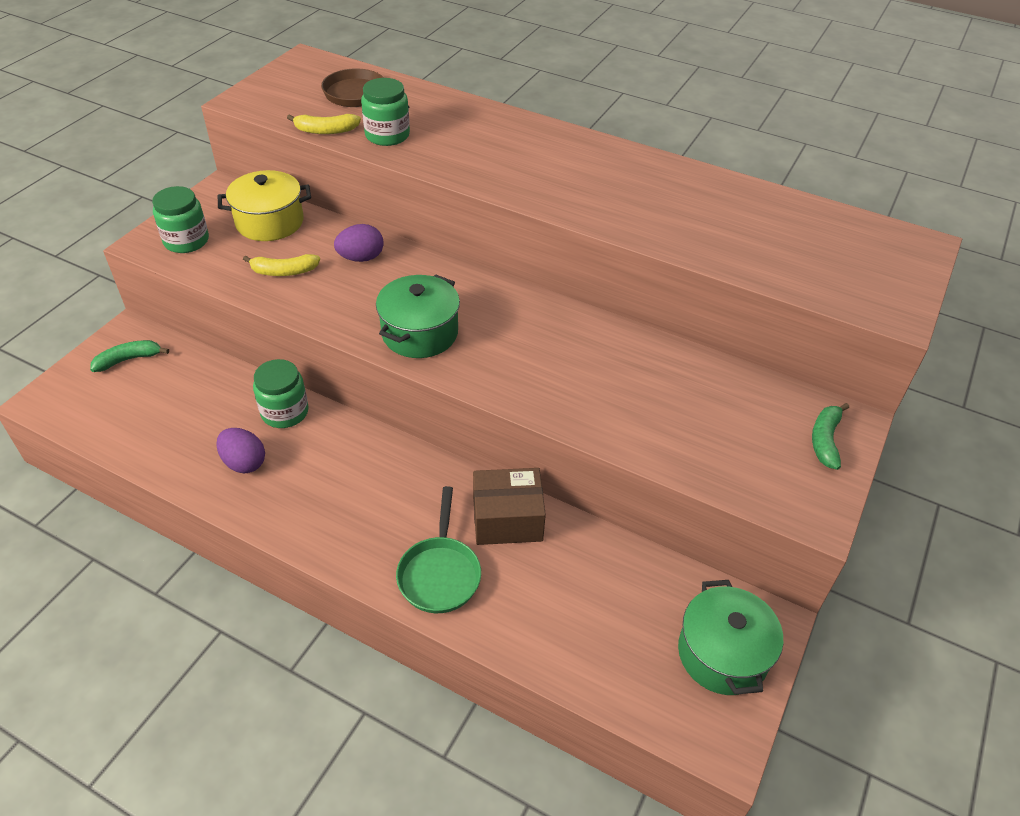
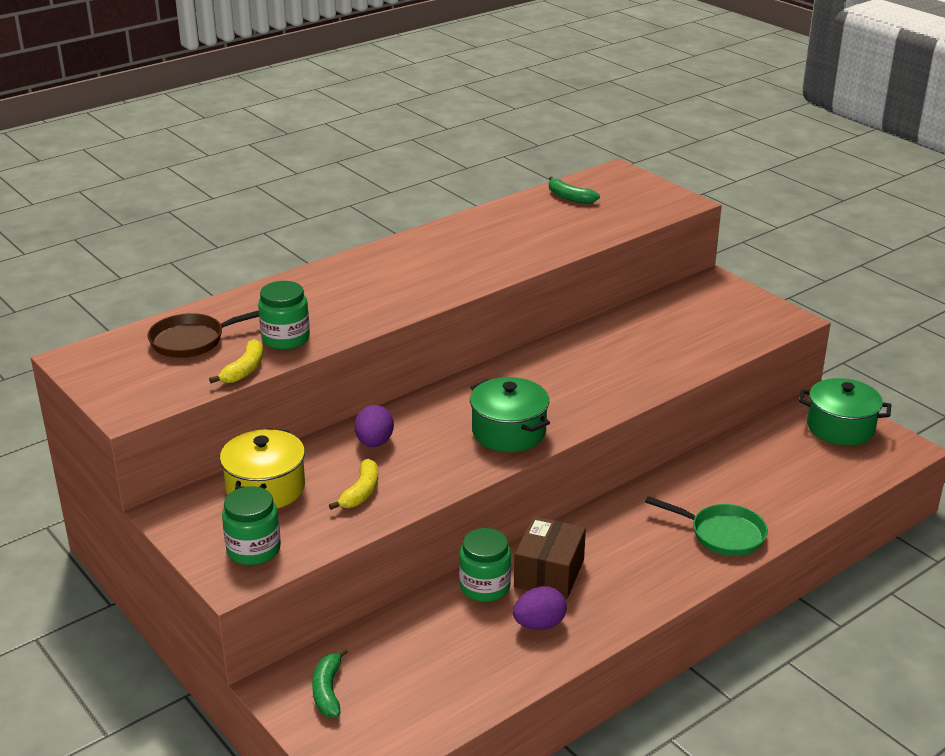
camera: 65 degrees left, 15 degrees down
(507, 519) = (681, 487): brown box -> brown box (549, 573)
(825, 440) = (727, 295): green banana -> green banana (569, 197)

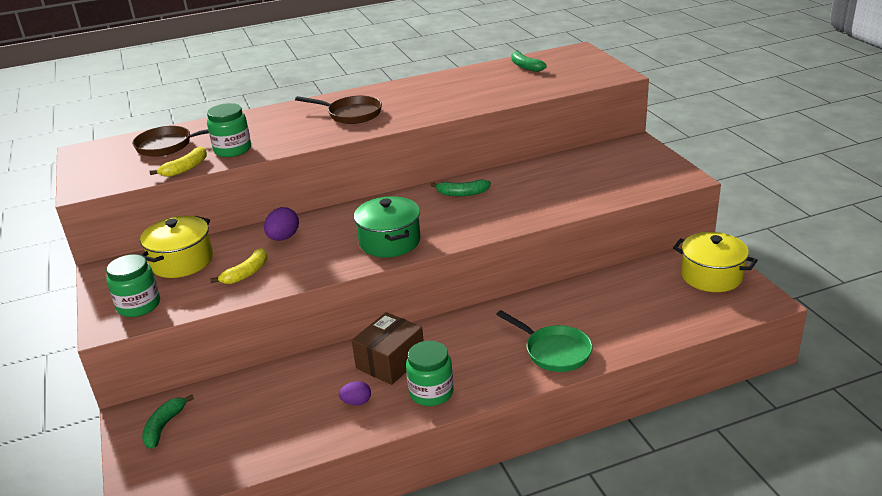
camera: 20 degrees right, 0 degrees up
(401, 277) = (351, 114): none -> brown pan
(485, 587) = (333, 364): green jar -> green jar (431, 392)
(539, 624) = (356, 402): purple egg -> purple egg, size x0.66
(554, 363) = (462, 193): none -> green banana
(840, 427) = (711, 276): green pot -> yellow pot

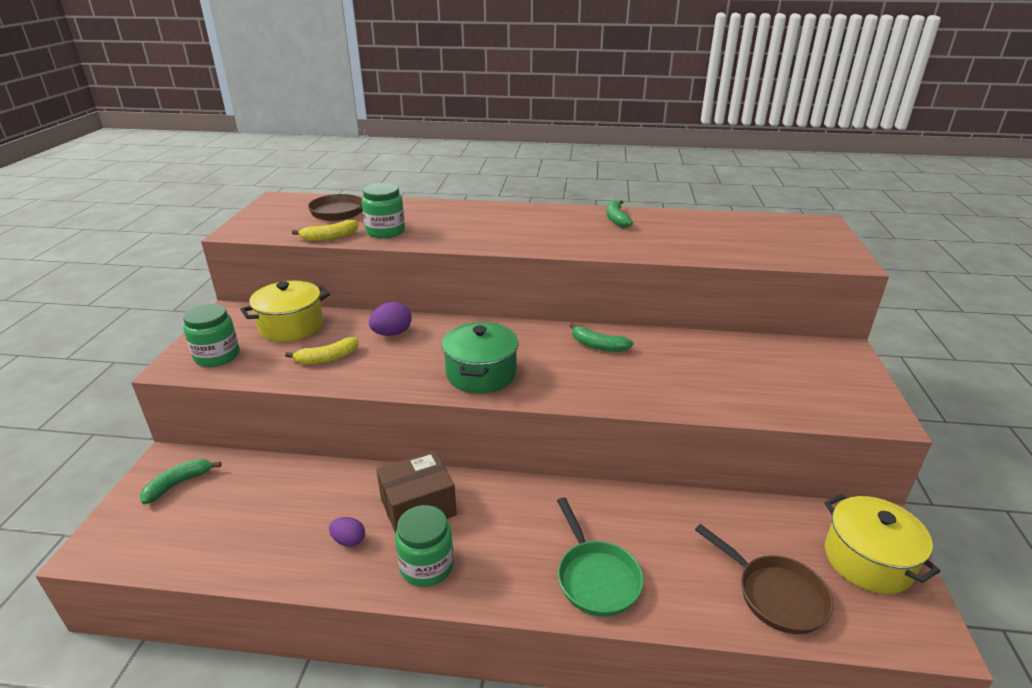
camera: 25 degrees right, 0 degrees up
(351, 114) = (522, 227): brown pan -> brown pan (775, 595)
(525, 66) = (744, 225): green banana -> green banana (616, 219)

